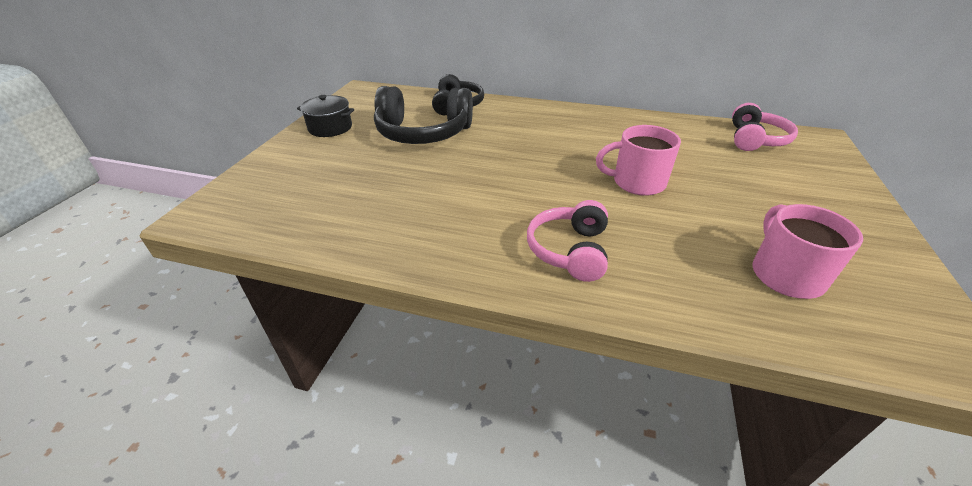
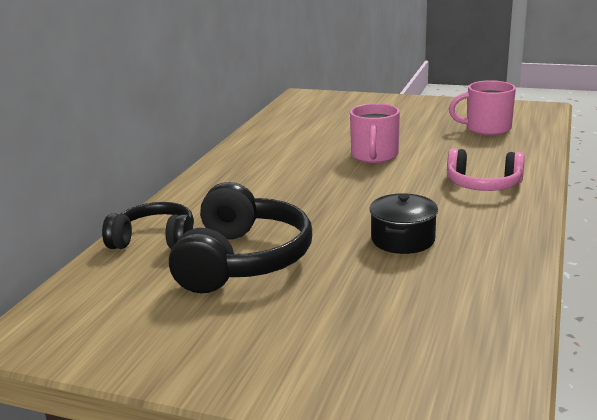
camera: 85 degrees left, 15 degrees down
(330, 128) = (195, 346): black pot -> black pot (403, 239)
(755, 139) = (301, 112): pink headphones -> none

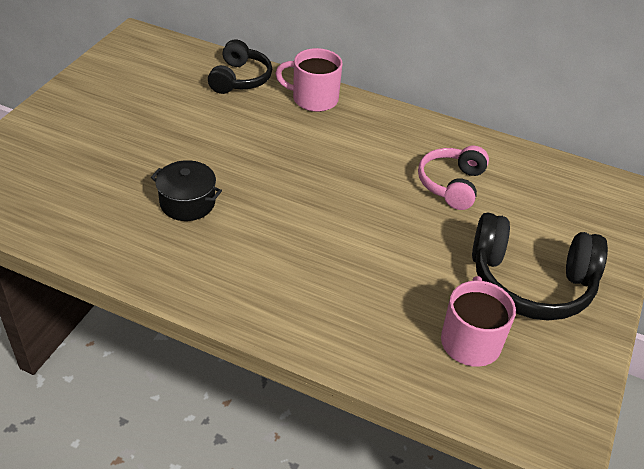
camera: 90 degrees right, 20 degrees up
(243, 260) = (190, 117): black headphones -> black headphones (530, 283)
(374, 156) = (390, 219): pink mug -> pink mug (314, 99)
(483, 185) = (285, 285): pink headphones -> pink headphones (451, 184)

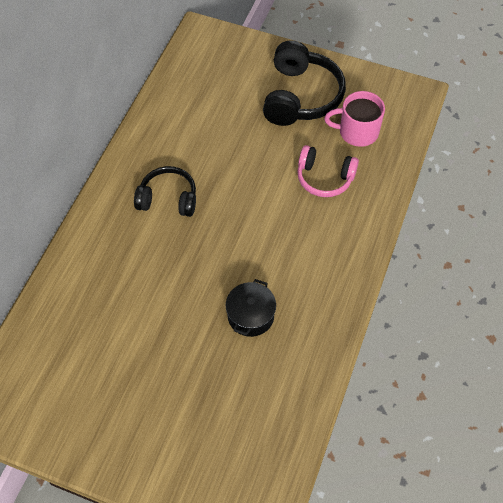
camera: 90 degrees left, 15 degrees up
(240, 79) = (66, 297): black headphones -> black headphones (168, 199)
(314, 99) = (97, 233): pink mug -> none
(451, 184) = (206, 135): pink headphones -> pink headphones (324, 178)

